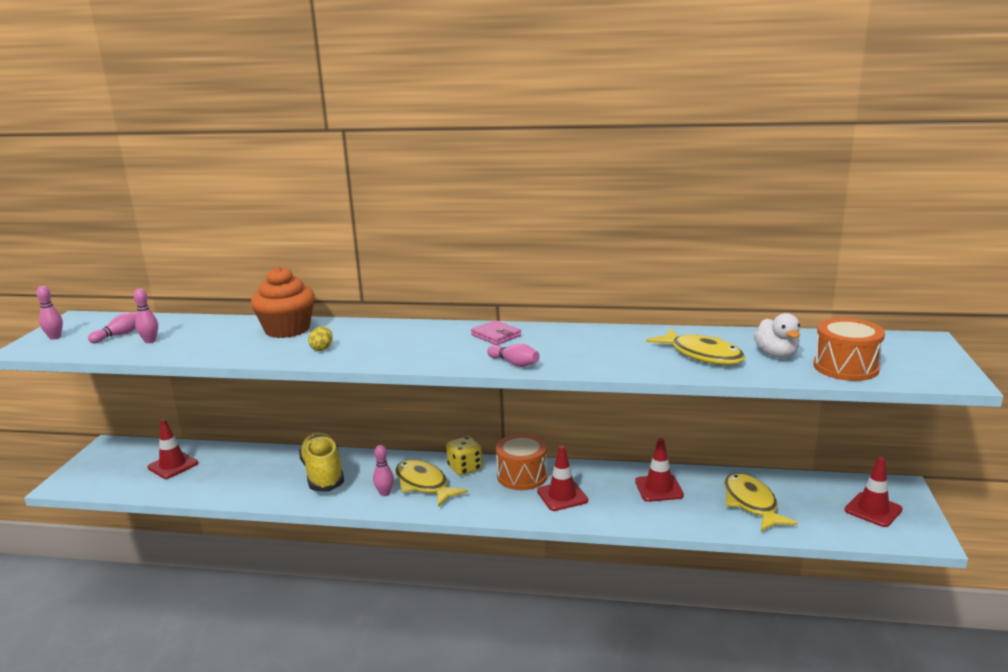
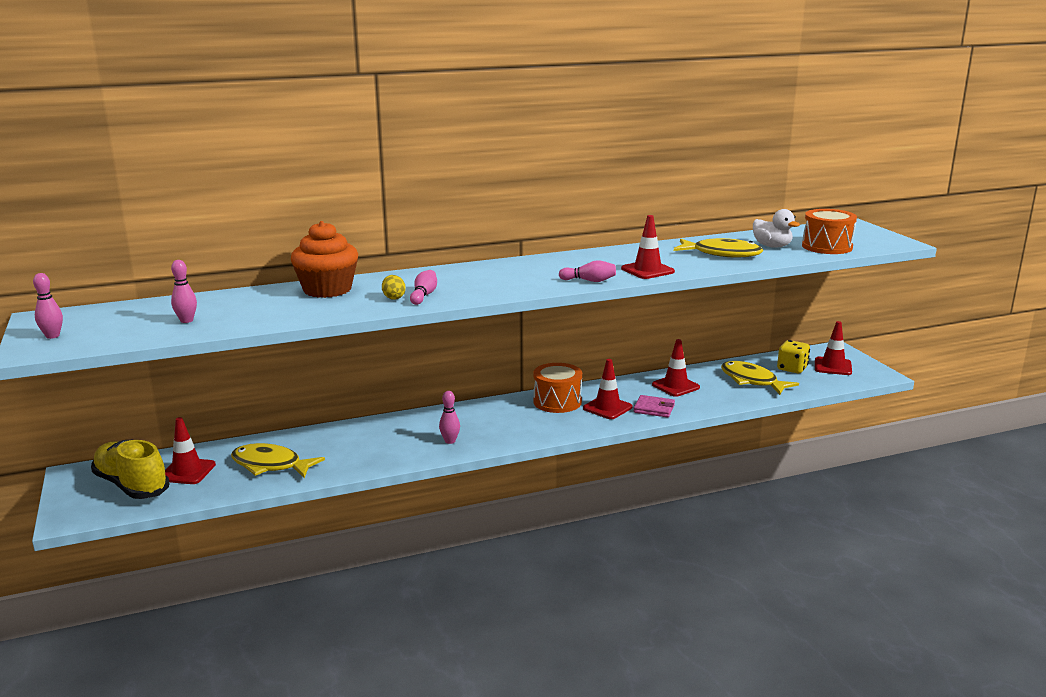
camera: 30 degrees left, 0 degrees up
(119, 335) = (136, 322): pink bowling pin -> pink bowling pin (424, 295)
(323, 474) = (368, 441): yellow shoe -> yellow shoe (131, 485)
(424, 485) = (478, 427): yellow fish -> yellow fish (270, 465)
(465, 468) = (500, 407): yellow dice -> yellow dice (792, 369)
(496, 335) = (539, 265): pink wallet -> pink wallet (654, 409)
(590, 361) = (647, 270): none -> red traffic cone

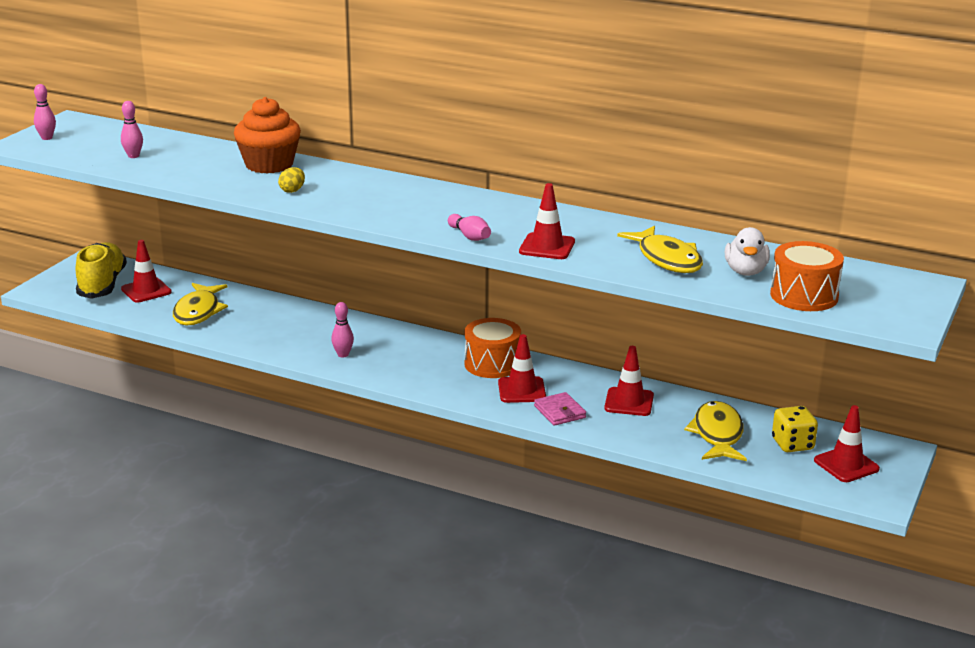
camera: 45 degrees right, 5 degrees up
(270, 465) = (198, 311): yellow fish -> yellow fish turned 150 degrees counterclockwise
(424, 295) = (316, 197): pink bowling pin -> none

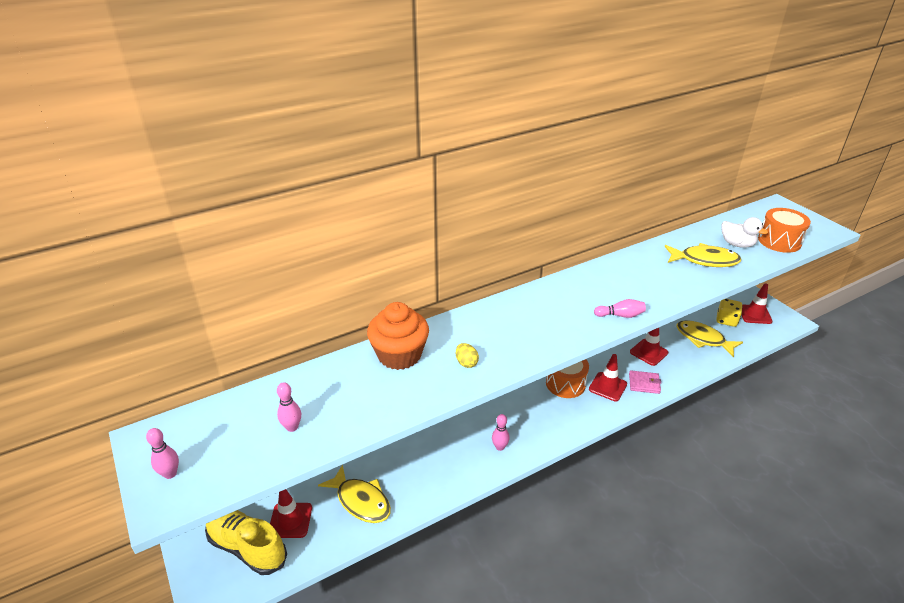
camera: 55 degrees left, 10 degrees up
(547, 247) = (659, 293): red traffic cone -> none

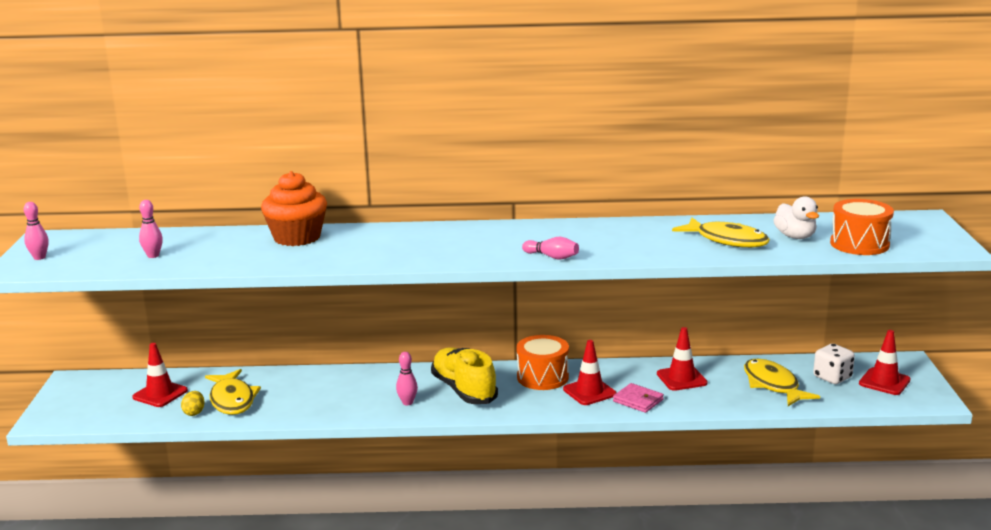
camera: 30 degrees right, 15 degrees down
(247, 547) = (108, 399): yellow shoe -> yellow shoe (464, 390)
(466, 363) = (347, 254): yellow egg -> yellow egg (194, 412)
(726, 320) = (832, 377): yellow dice -> white dice

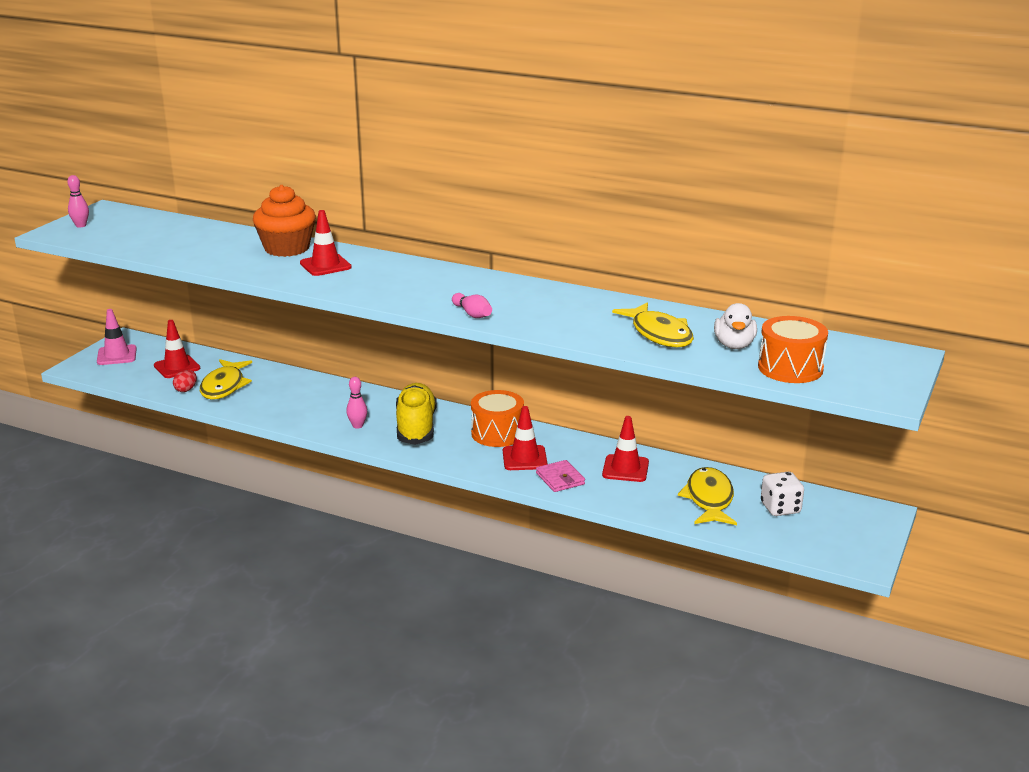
camera: 25 degrees right, 5 degrees up
(79, 398) = (117, 355): none -> pink traffic cone
(153, 256) = (160, 241): pink bowling pin -> none
(194, 412) = (186, 389): yellow egg -> red egg
(884, 382) = (831, 527): red traffic cone -> red traffic cone (325, 265)

